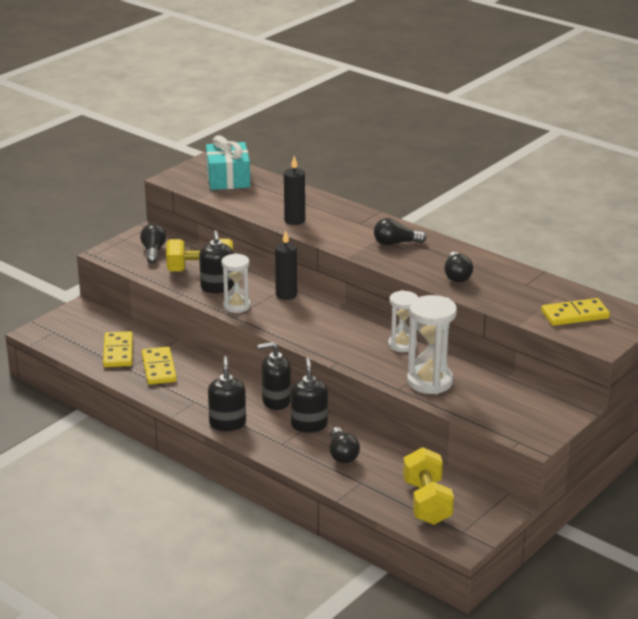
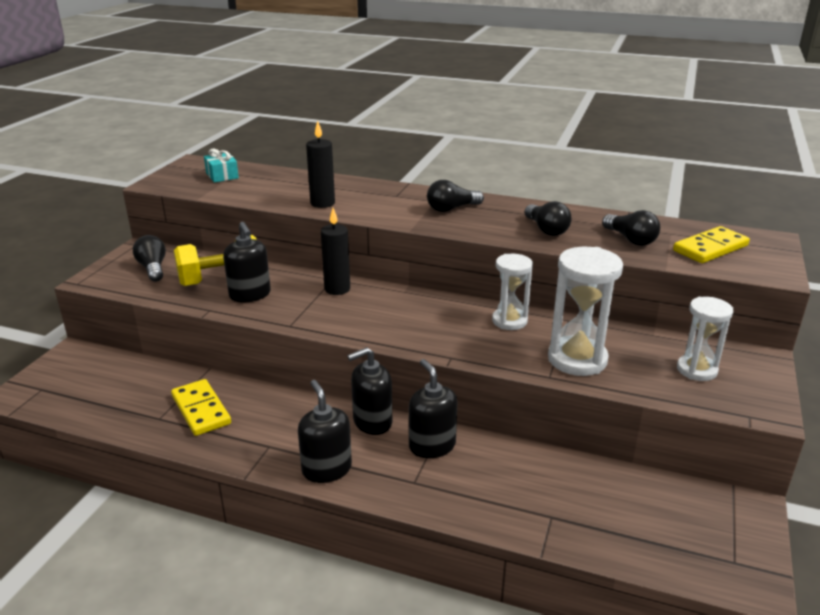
camera: 20 degrees left, 0 degrees up
(118, 352) = (138, 399): yellow domino -> none
(228, 179) = (222, 175): turquoise gift -> turquoise gift, size x0.56
(236, 306) = (285, 312): white hourglass -> white hourglass (696, 370)
(342, 454) = (499, 479): black light bulb -> black light bulb (630, 239)
(427, 503) = (654, 526): yellow dumbbell -> none

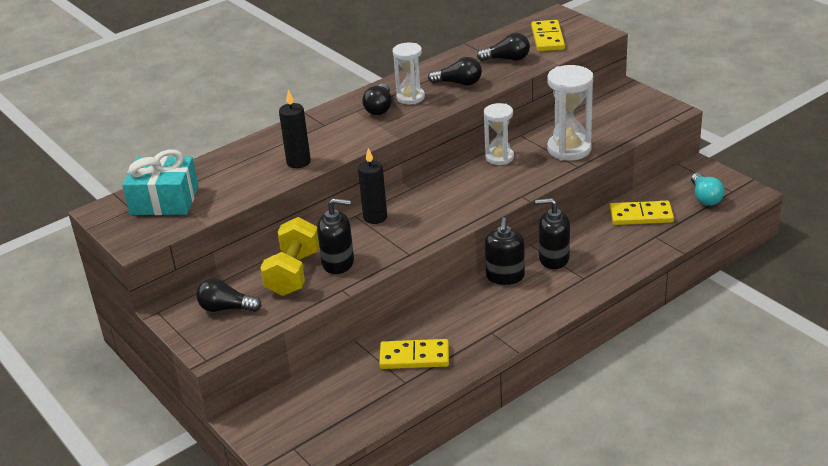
camera: 55 degrees left, 5 degrees up
(222, 175) = (164, 201): turquoise gift -> turquoise gift, size x1.80
(326, 469) = (540, 311): black soap dispenser -> none
(582, 488) = (641, 215): none -> yellow domino
(686, 537) = (705, 198): none -> turquoise light bulb
(696, 370) = (617, 114): white hourglass -> white hourglass (410, 97)

